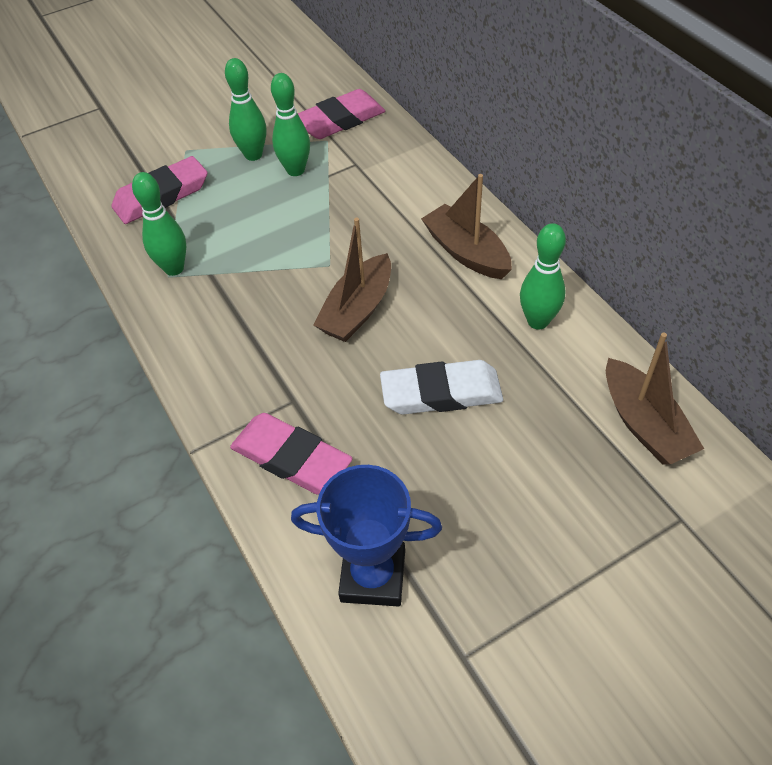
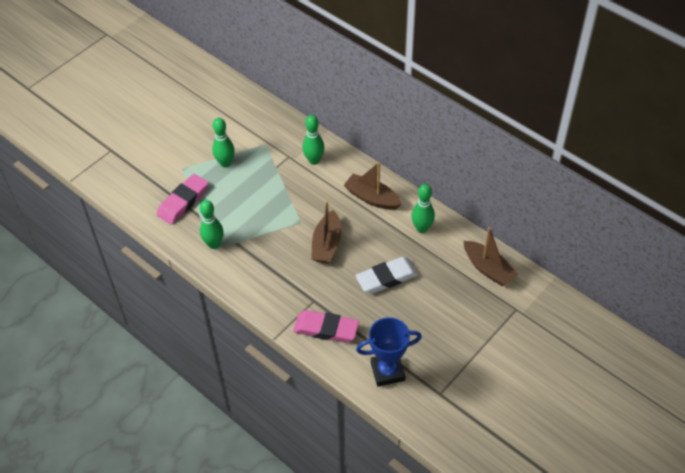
camera: 20 degrees left, 0 degrees up
(295, 170) = (255, 168): green bowling pin -> green bowling pin (314, 160)
(340, 120) = (267, 129): pink eraser -> none

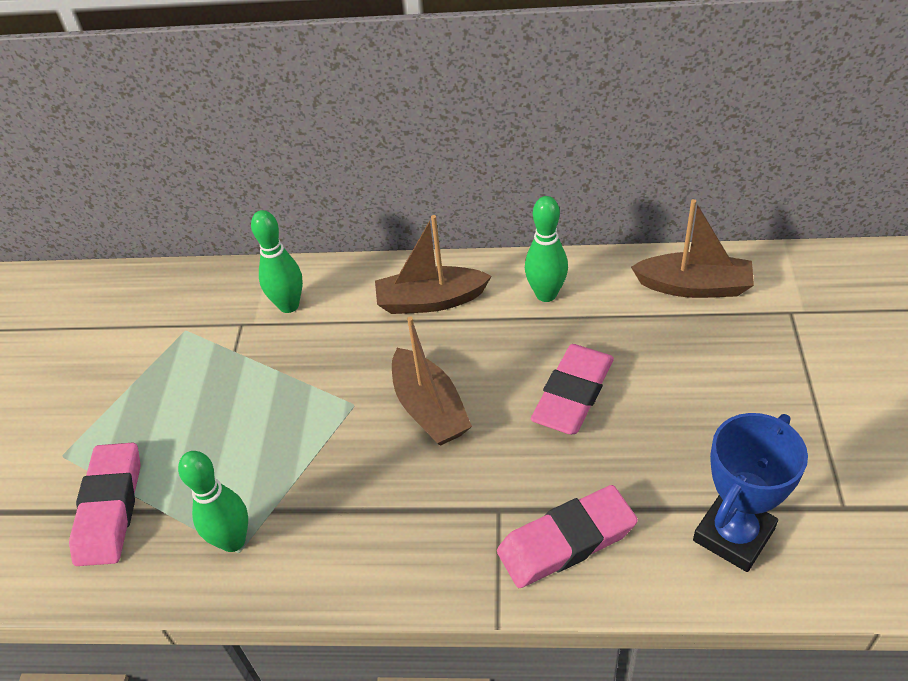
camera: 35 degrees left, 5 degrees down
(225, 163) = (139, 398): green bowling pin -> none
(387, 278) = (573, 394): white eraser -> pink eraser

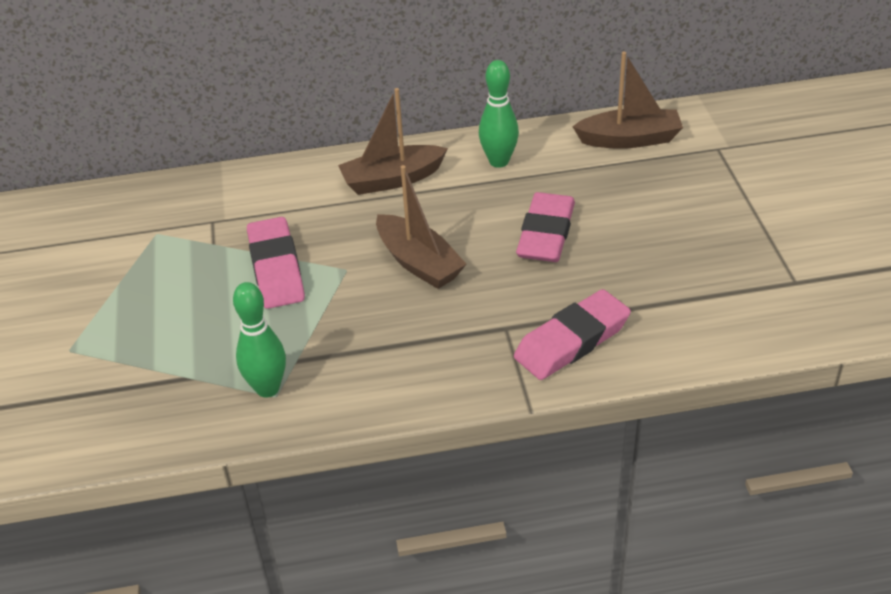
camera: 15 degrees left, 5 degrees down
(110, 508) = (135, 383): pink eraser -> pink eraser (276, 268)
(289, 305) = (254, 200): green bowling pin -> none
(733, 535) = (711, 314): blue trophy -> none

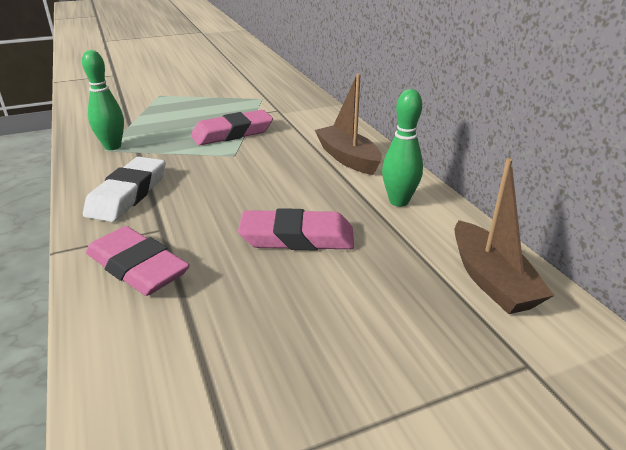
camera: 75 degrees right, 10 degrees down
(419, 263) = (245, 181): brown boat -> none
(420, 360) = (128, 194): none -> white eraser

